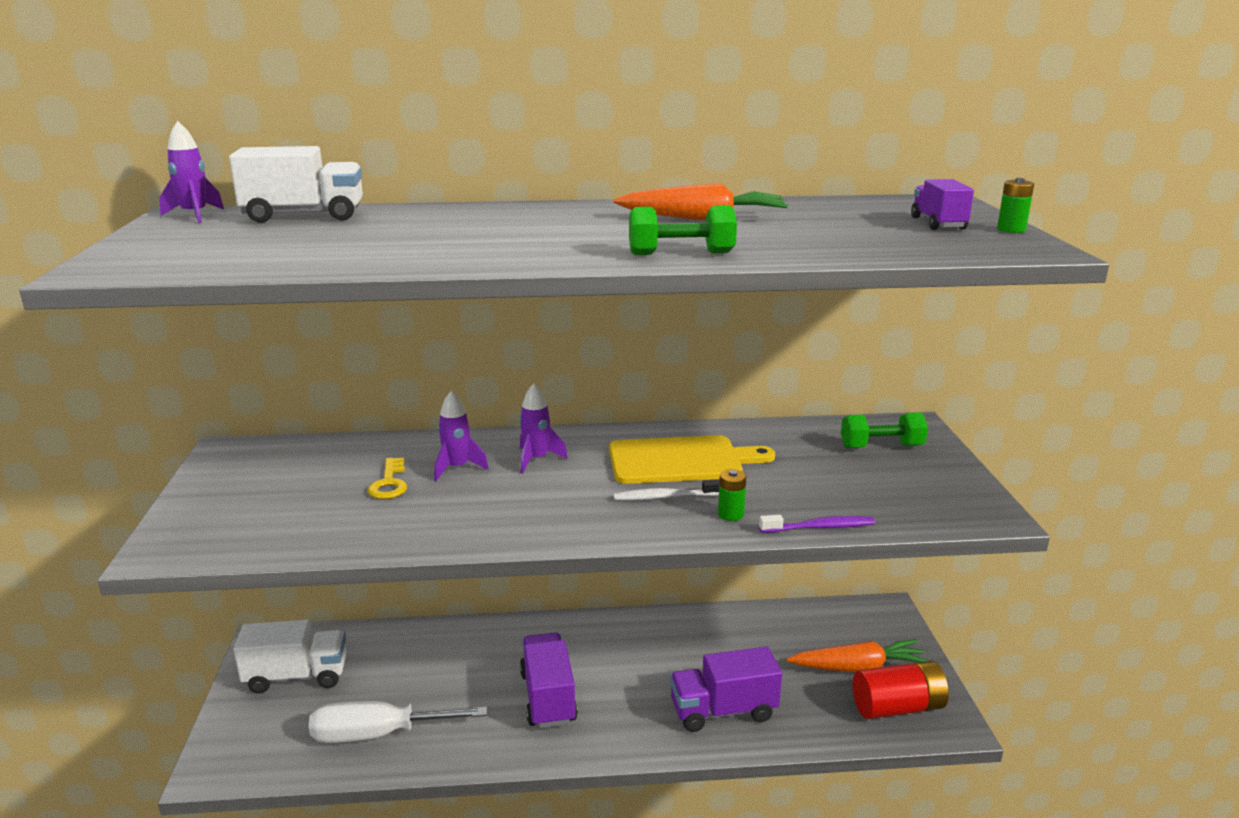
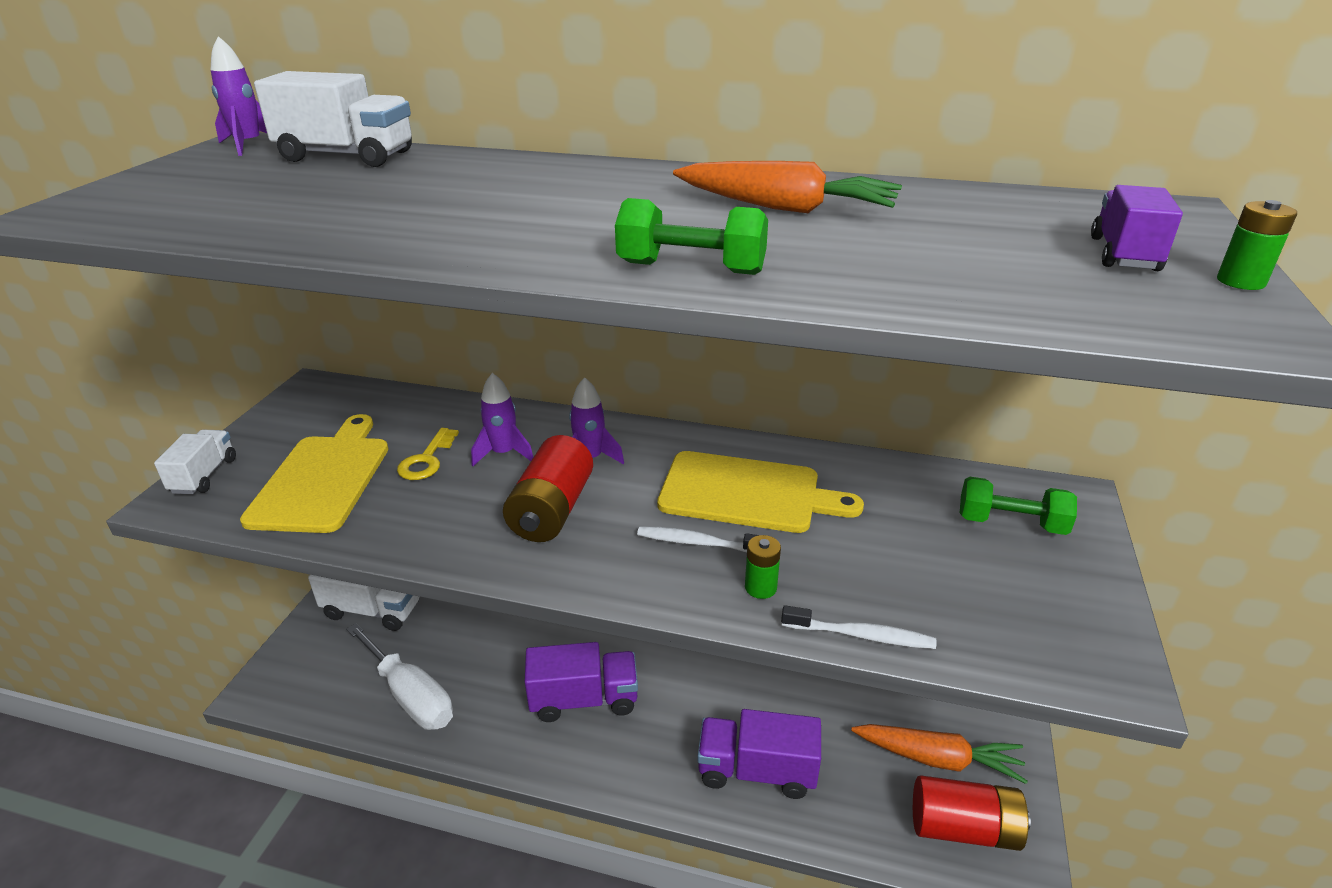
camera: 20 degrees right, 10 degrees up
(174, 530) = (204, 475): none -> white truck
(299, 512) = (322, 479): none -> yellow cutting board
(378, 734) = (410, 695): white screwdriver -> white screwdriver turned 150 degrees counterclockwise
(530, 498) = (552, 510): none -> red battery
(548, 697) = (584, 699): purple truck -> purple truck turned 75 degrees clockwise
(819, 527) = (861, 635): purple toothbrush -> white toothbrush

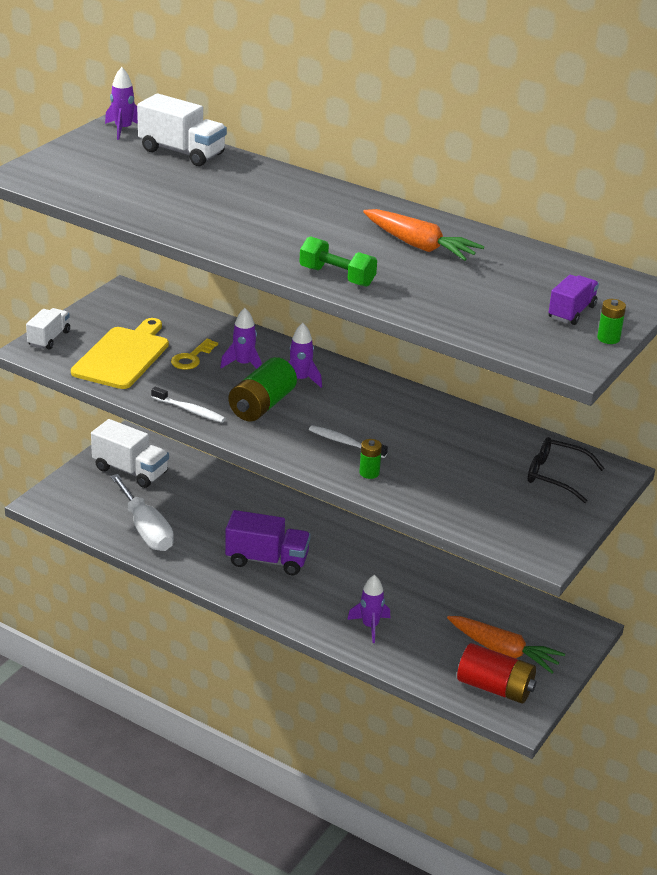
camera: 15 degrees right, 0 degrees up
(552, 510) = (262, 405): red battery -> green battery
(747, 493) = (393, 422): yellow cutting board -> none
(756, 771) = (370, 626): purple truck -> purple rocket
(861, 635) = (412, 507): white toothbrush -> white toothbrush (190, 410)
(1011, 523) = (556, 476): green dumbbell -> black glasses

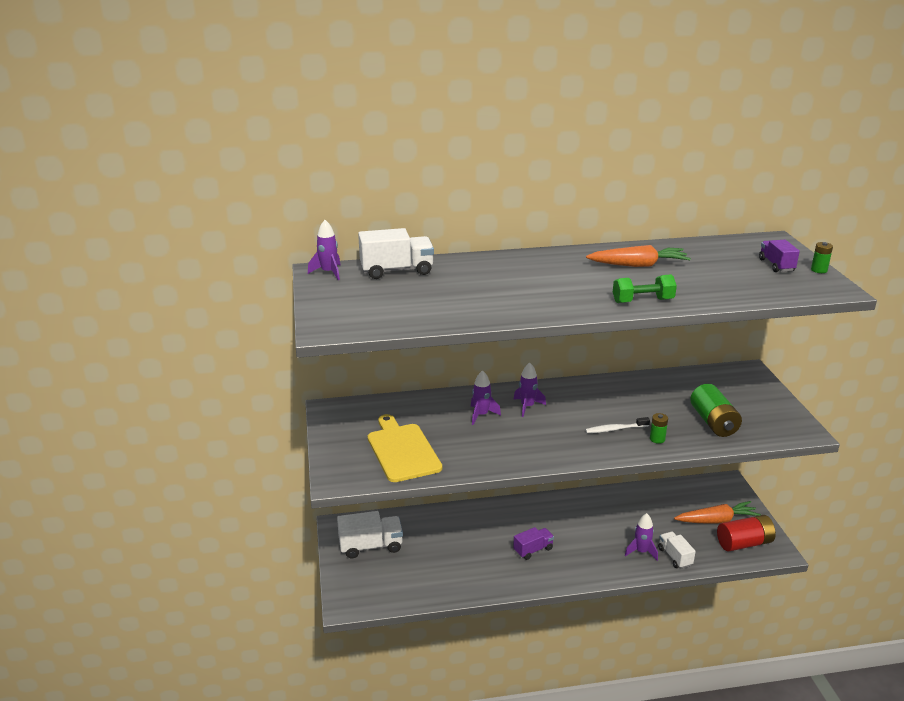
camera: 40 degrees left, 5 degrees down
(49, 339) = (334, 466): white truck -> white truck (675, 557)
(146, 529) = (437, 578): white screwdriver -> none
(190, 410) = (503, 461): white toothbrush -> none
(192, 358) = (445, 428): yellow key -> none
(262, 405) = (535, 434): green battery -> green battery (713, 422)
(267, 560) = (533, 550): purple truck -> purple truck, size x0.63
(556, 476) = (733, 387): black glasses -> none

